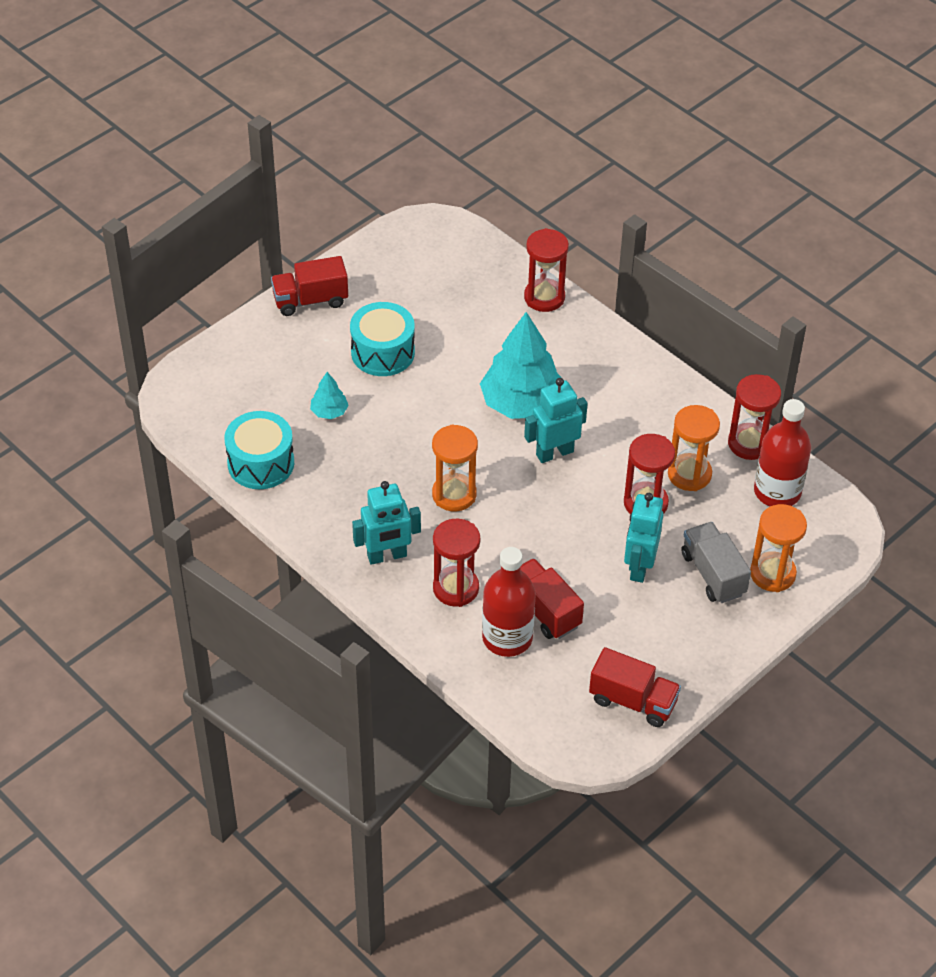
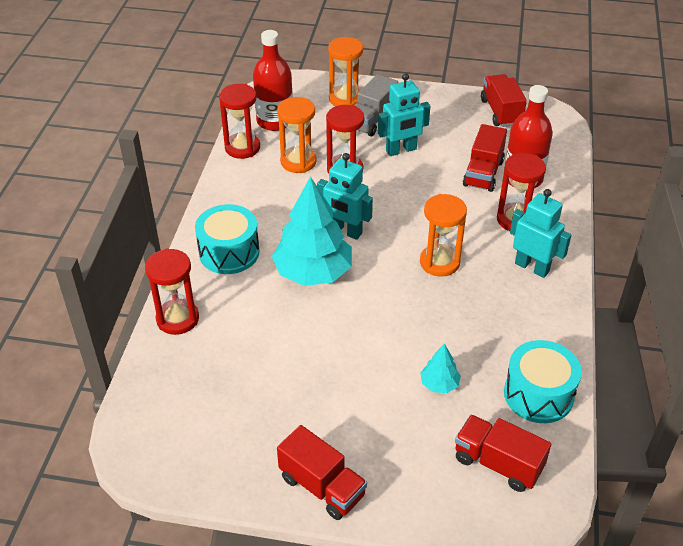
camera: 125 degrees left, 5 degrees down
(232, 400) = (498, 463): none -> red truck
(383, 352) = (338, 389): turquoise drum -> turquoise drum (229, 252)

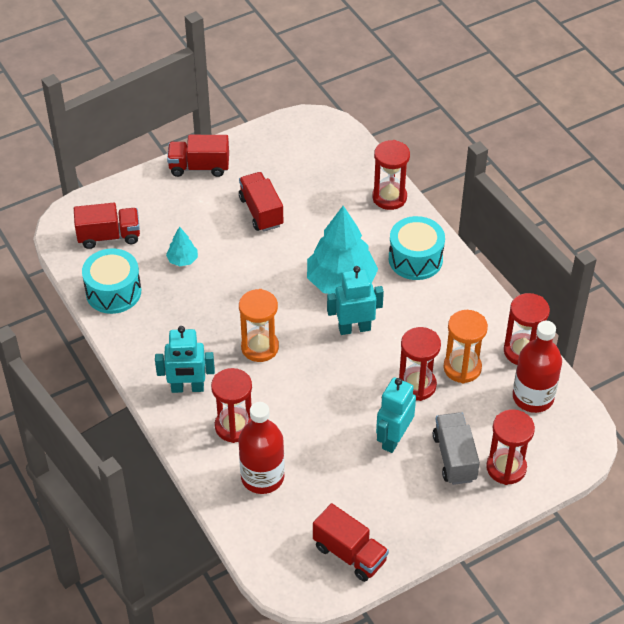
camera: 140 degrees right, 5 degrees up
(345, 99) = (506, 468): orange hourglass -> red hourglass
(483, 173) = (301, 460): red truck -> red truck (261, 212)

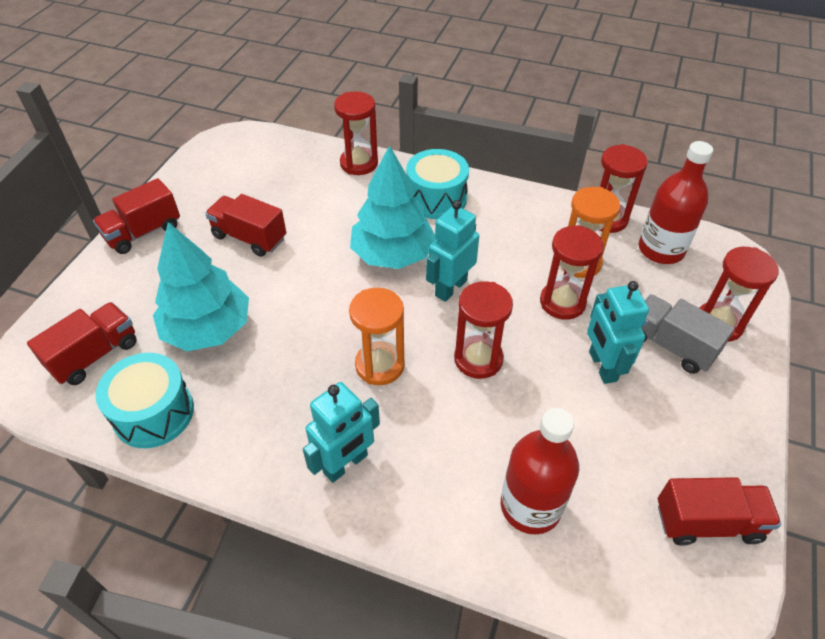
camera: 40 degrees left, 0 degrees up
(182, 260) = (208, 329): turquoise tree -> turquoise tree, size x2.21
(234, 426) = (441, 470): red hourglass -> red hourglass (478, 359)

